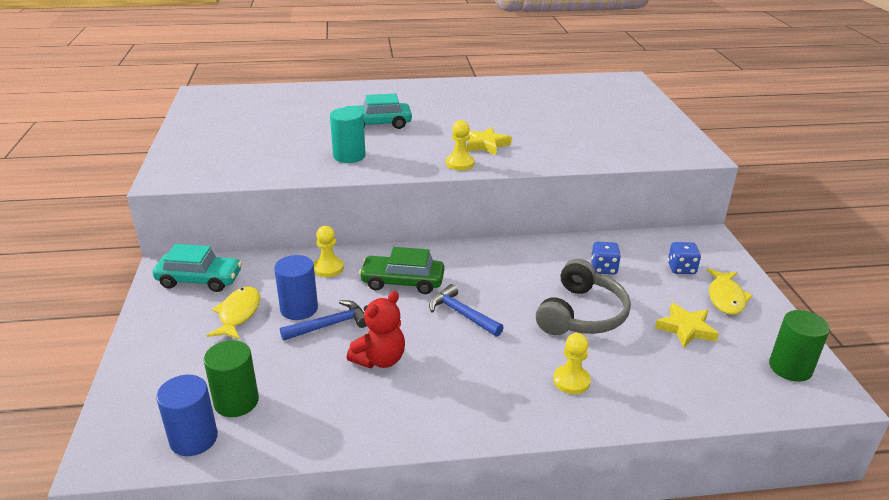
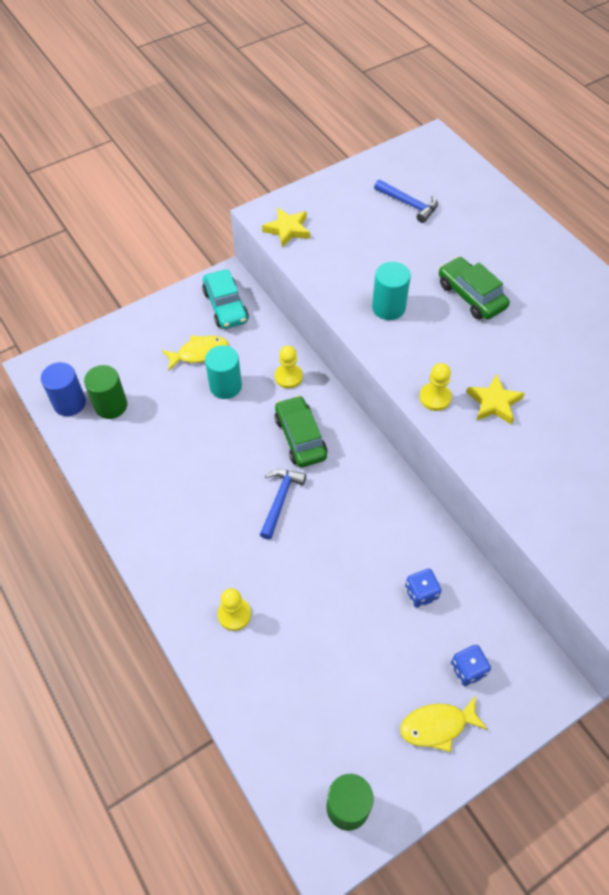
camera: 65 degrees right, 25 degrees up
(299, 309) = (225, 386): blue cylinder -> turquoise cylinder
(330, 325) = (217, 416): blue hammer -> blue hammer (409, 204)
(377, 124) = (471, 296): turquoise car -> green car
(380, 359) = (194, 468): red teddy bear -> none
(582, 314) = (332, 595): grey headphones -> none
(686, 329) = (359, 695): yellow star -> yellow star (287, 229)

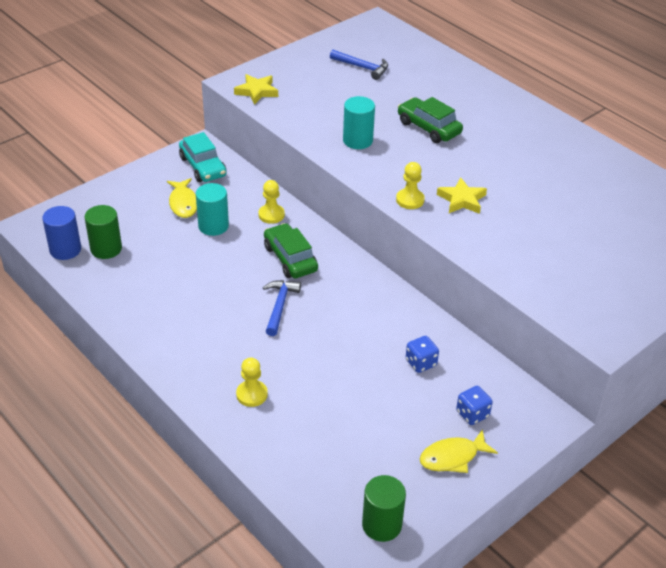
camera: 10 degrees left, 15 degrees down
(199, 353) = (184, 203): yellow fish -> yellow fish turned 105 degrees clockwise

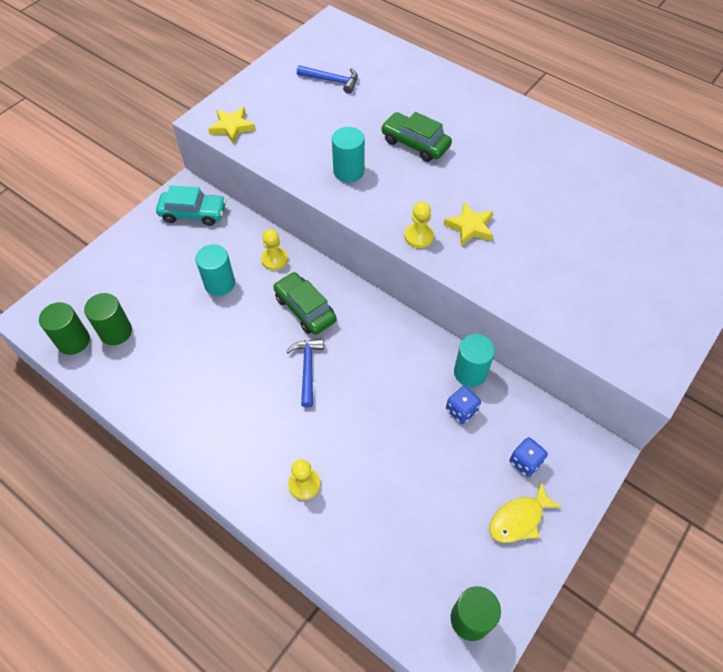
camera: 10 degrees left, 15 degrees up
(65, 250) = (73, 341): blue cylinder -> green cylinder
(184, 203) = (184, 261): yellow fish -> none
(203, 166) = (193, 213): turquoise car -> turquoise car turned 45 degrees counterclockwise
(438, 334) = (470, 372): none -> turquoise cylinder

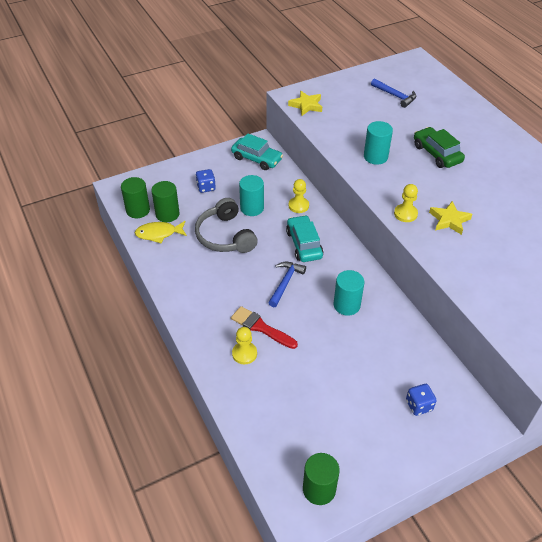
camera: 25 degrees right, 10 degrees down
(205, 334) = (225, 236): none -> grey headphones
(305, 309) = (304, 244): green car -> turquoise car
(307, 440) = (261, 327): none -> red brush
(461, 410) = (386, 352): blue dice -> blue dice (206, 187)
(470, 372) = (407, 329): turquoise cylinder -> turquoise cylinder (346, 305)
(519, 519) = (393, 441): yellow fish -> yellow fish (159, 234)

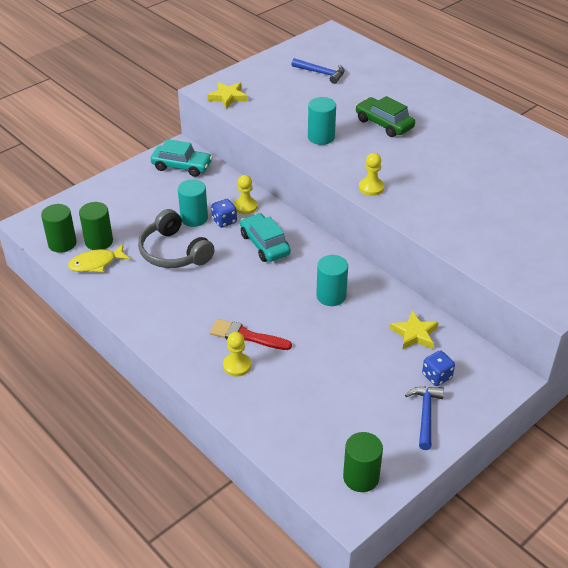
camera: 15 degrees left, 5 degrees down
(206, 187) = (134, 206): blue dice -> blue dice (224, 221)
(285, 283) = (257, 287): blue hammer -> blue hammer (425, 415)
(449, 220) = (418, 186): yellow star -> yellow star (414, 334)

